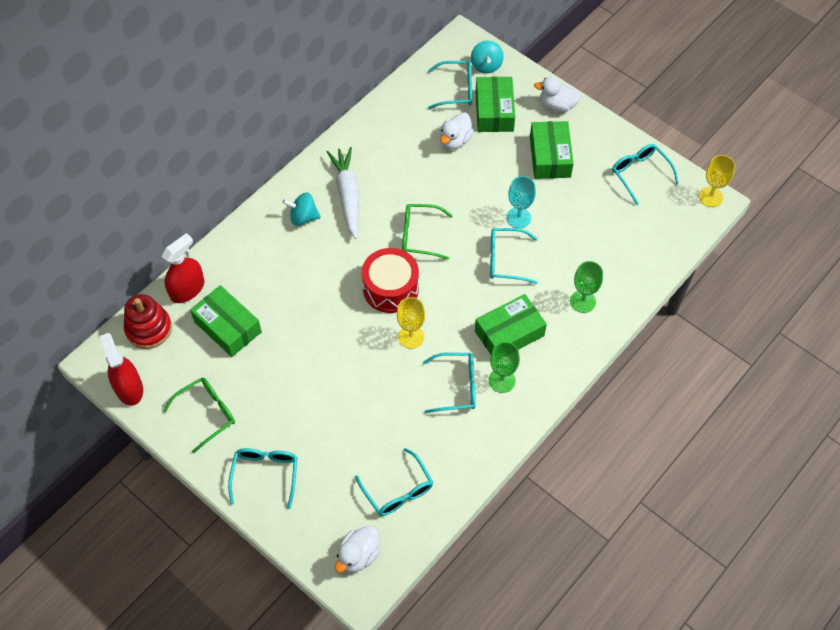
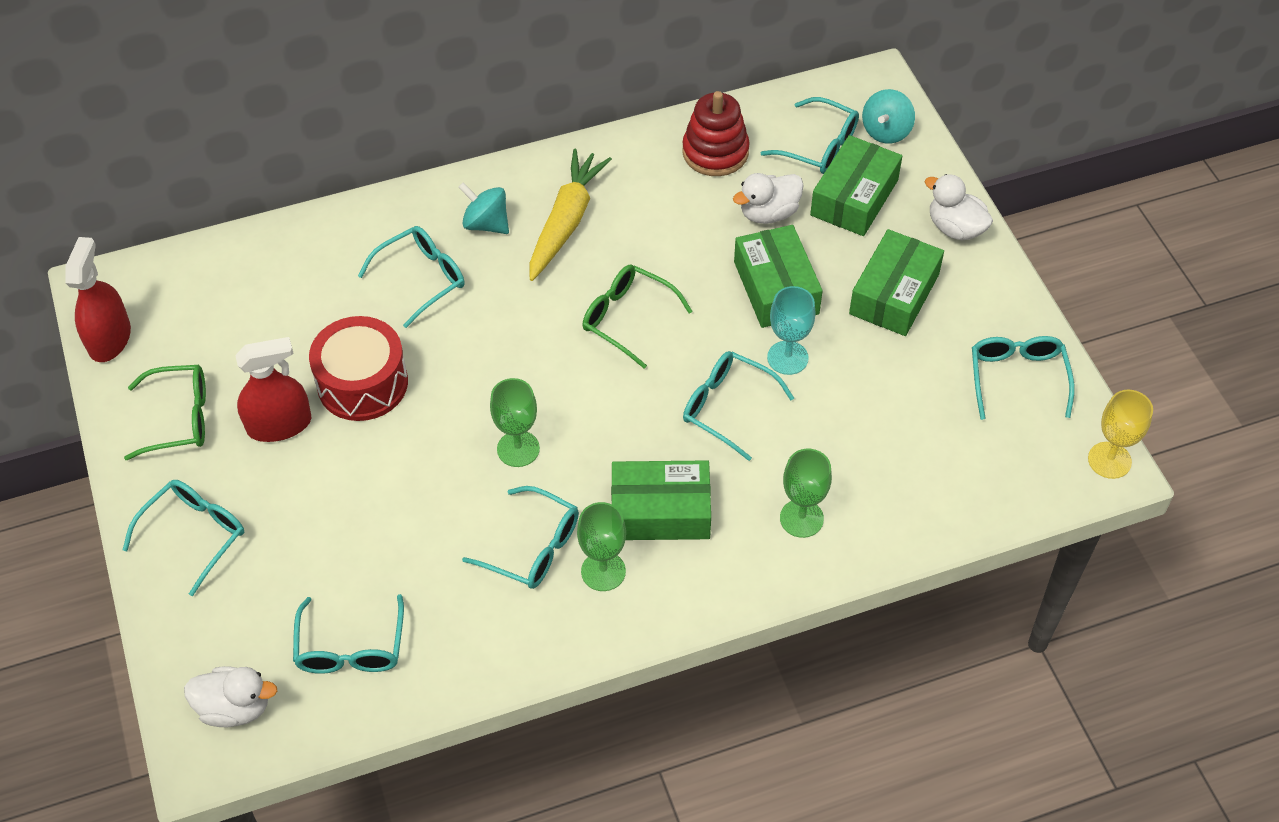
camera: 30 degrees right, 5 degrees down
(149, 329) = (188, 276): red stacking toy -> red stacking toy (715, 152)
(187, 289) = (271, 248): red spray bottle -> red spray bottle (279, 425)
(227, 327) = (286, 320): green box -> green box (776, 288)
(289, 266) = (422, 278): none -> turquoise glasses
(347, 195) = (566, 221): white carrot -> yellow carrot
(358, 555) = (235, 707): white duck -> white duck turned 150 degrees counterclockwise
(390, 288) = (536, 370): red drum -> red drum (362, 383)
(411, 337) = (518, 449): yellow goblet -> green goblet

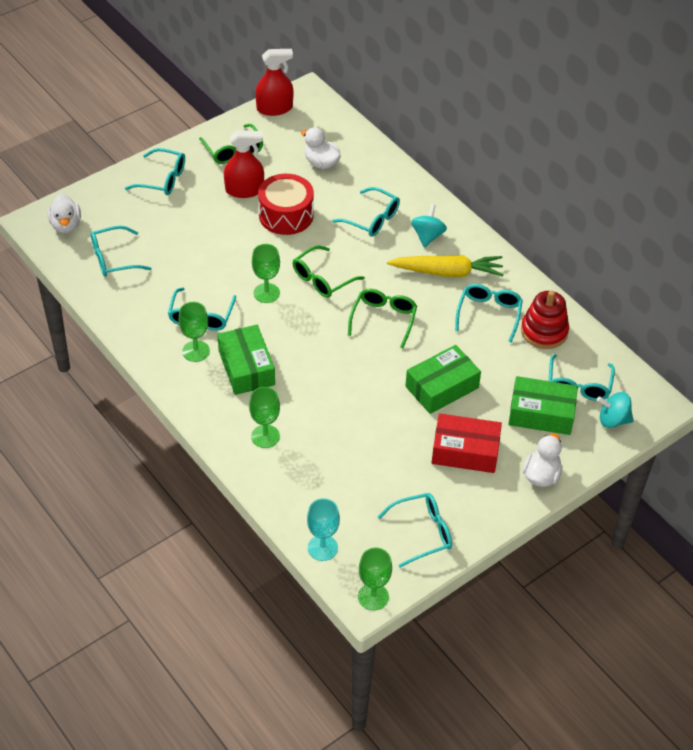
camera: 70 degrees right, 5 degrees down
(279, 425) = (244, 190): red spray bottle -> red spray bottle turned 60 degrees counterclockwise
(518, 371) = (322, 279): none -> green glasses
(727, 407) = (335, 382): turquoise glasses -> turquoise glasses (489, 314)
(768, 213) = (504, 370): white duck -> white duck (321, 163)
(787, 358) = (386, 405): turquoise goblet -> turquoise goblet (322, 548)
(894, 294) = (465, 451): green box -> red box
(1109, 460) = (373, 596): yellow goblet -> green goblet

